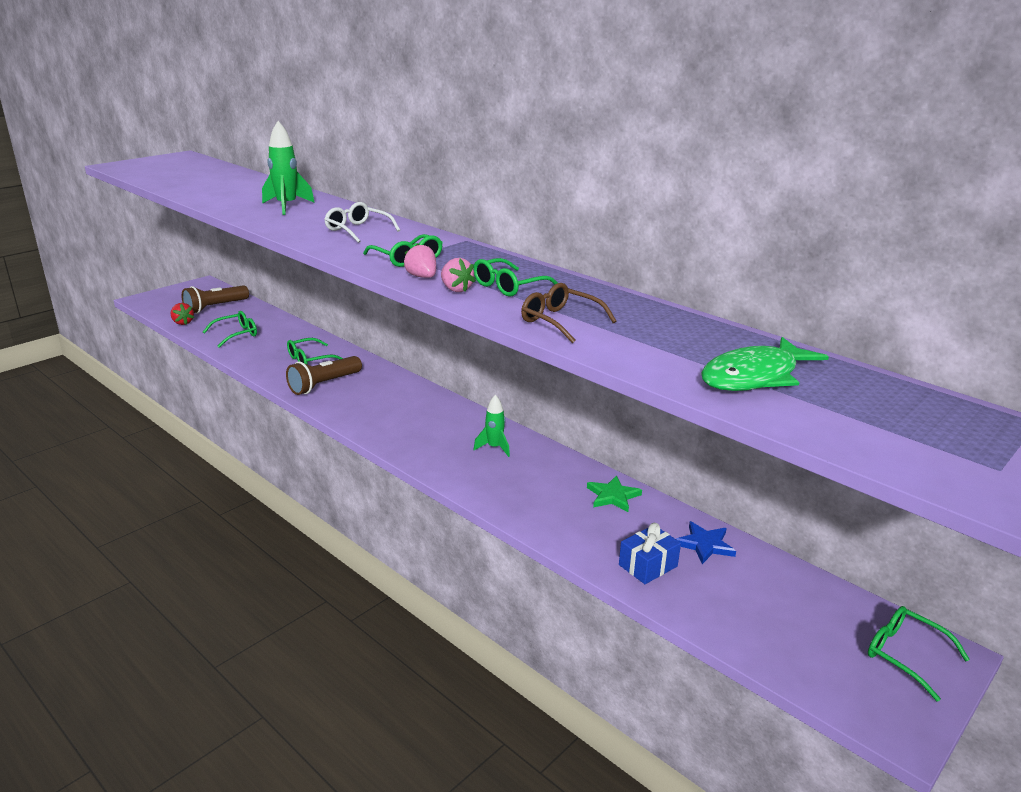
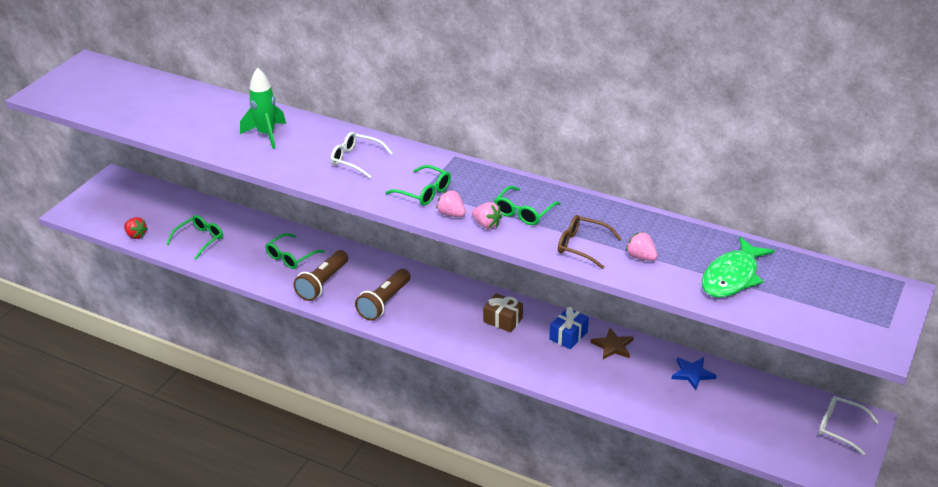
camera: 15 degrees left, 10 degrees up
(215, 307) = (152, 209): brown flashlight -> brown flashlight (384, 303)
(494, 448) = (503, 320): green rocket -> brown gift
(613, 496) = (613, 346): green star -> brown star
(633, 341) = (641, 257): none -> pink strawberry
(648, 565) = (660, 400): blue gift -> blue gift (568, 335)
(905, 655) = (840, 428): green glasses -> white glasses

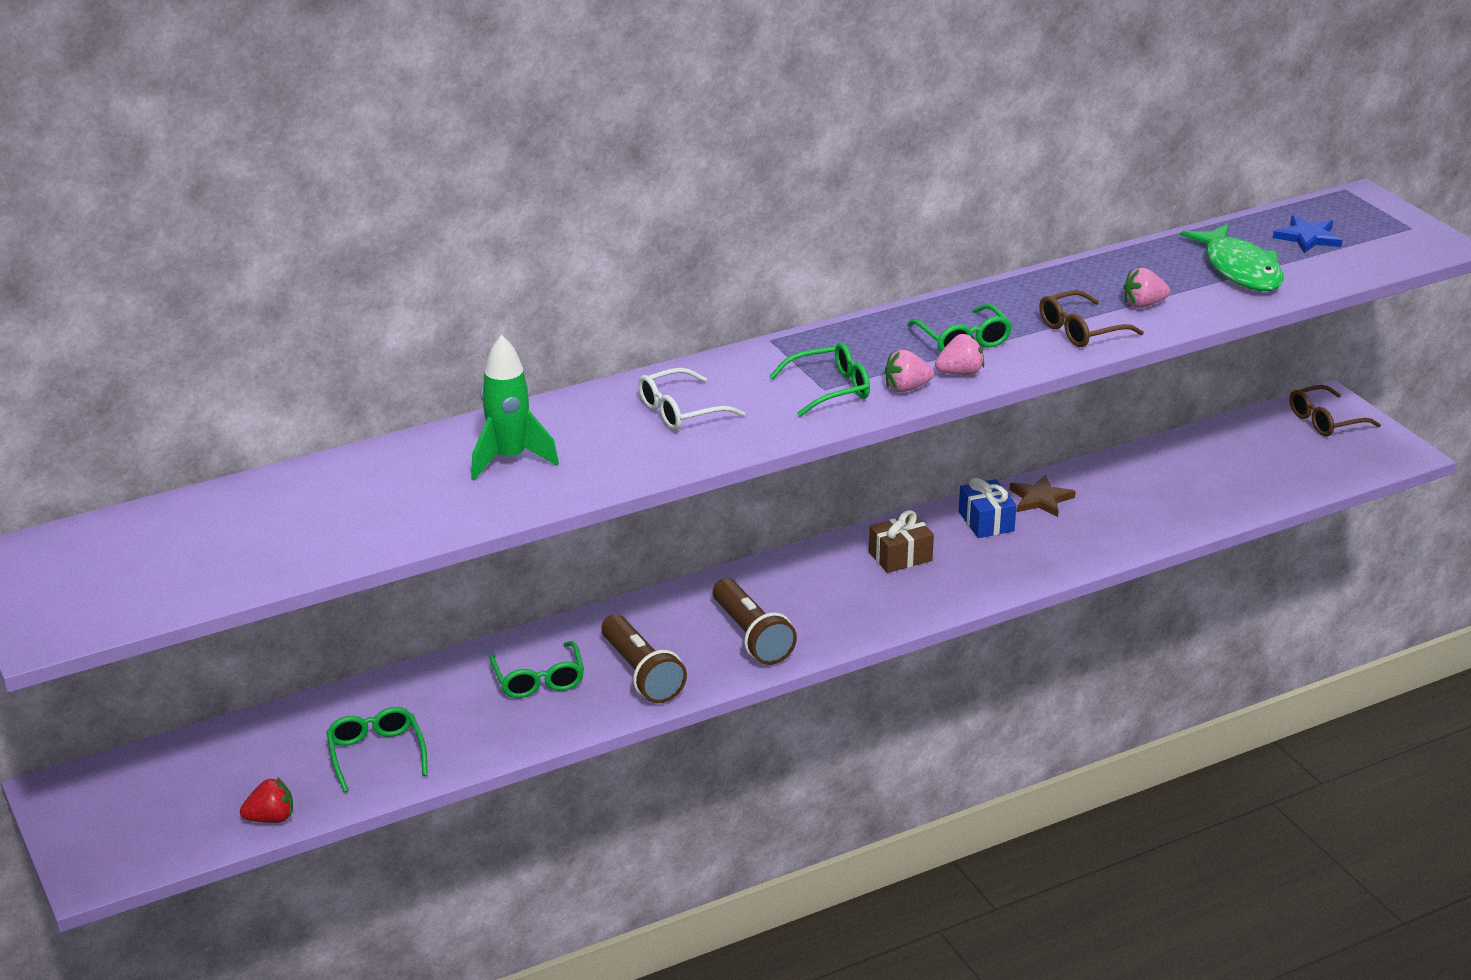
camera: 55 degrees left, 5 degrees down
(692, 374) = (1147, 468): blue star -> blue star (1308, 237)
(840, 428) = (1325, 421): white glasses -> brown glasses

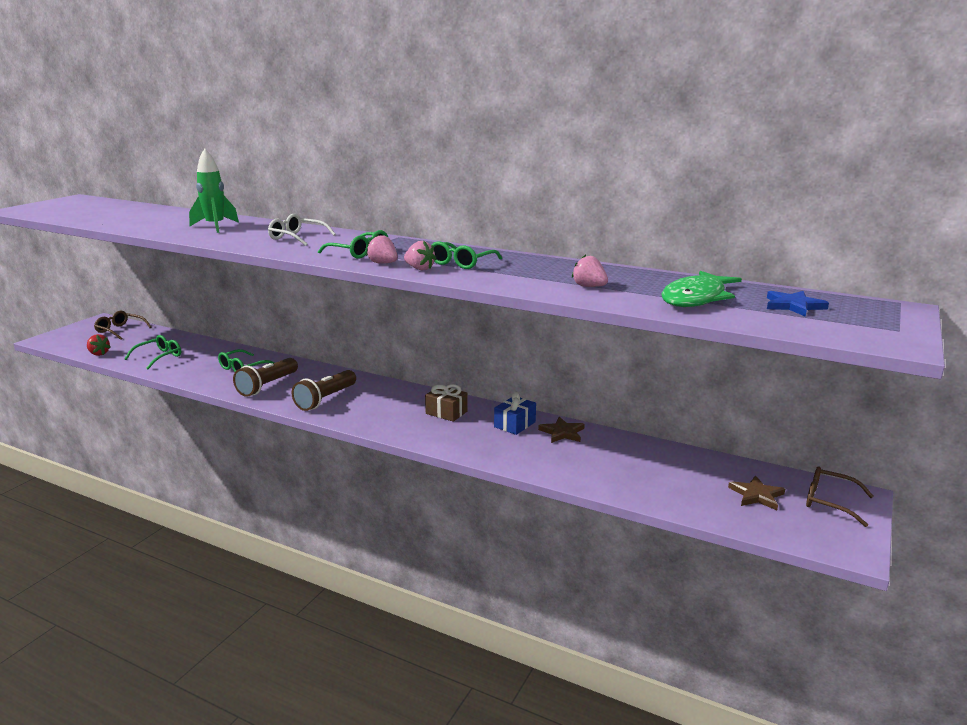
camera: 55 degrees right, 10 degrees down
(1081, 330) = (523, 280): brown glasses -> brown glasses (120, 330)
(1280, 451) = (756, 495): none -> brown star

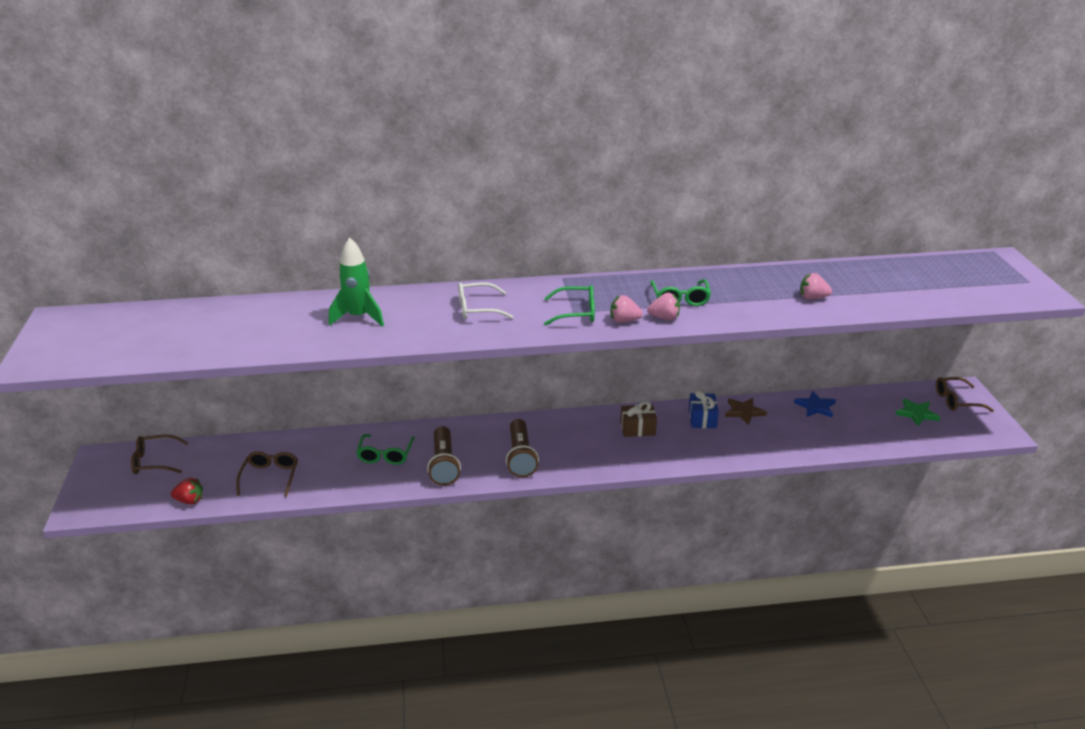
camera: 35 degrees left, 10 degrees up
(159, 357) = (270, 477): green glasses -> brown glasses
(696, 298) = (891, 287): green fish -> none
(756, 495) = (916, 414): brown star -> green star
(793, 306) = (951, 276): blue star -> blue star (815, 407)

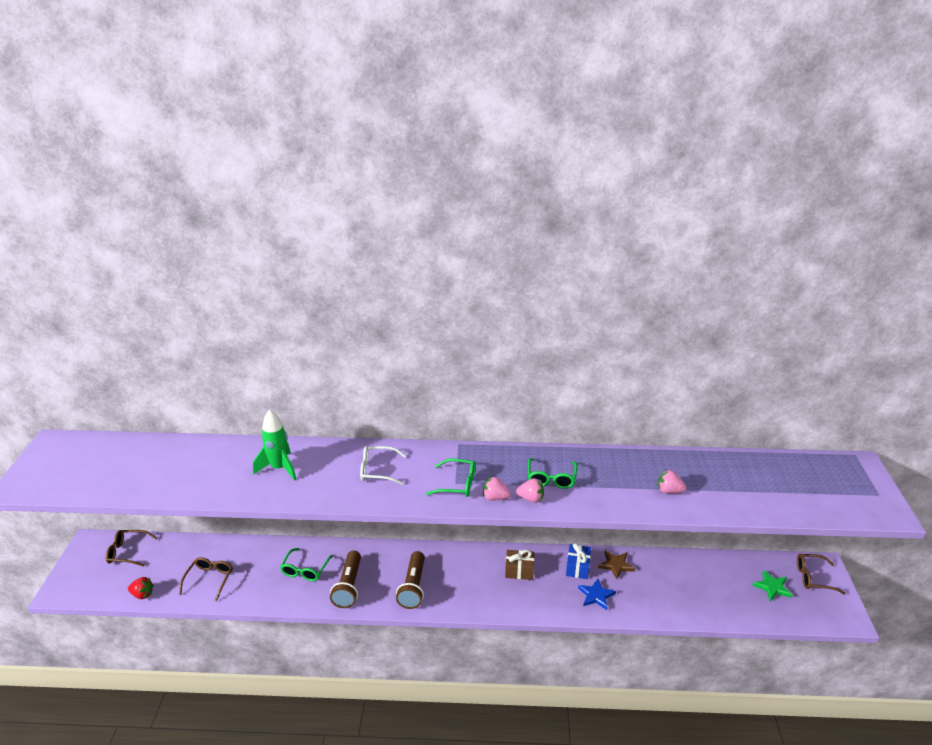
camera: 10 degrees right, 0 degrees up
(815, 407) = (681, 568): blue star -> blue star (596, 595)

